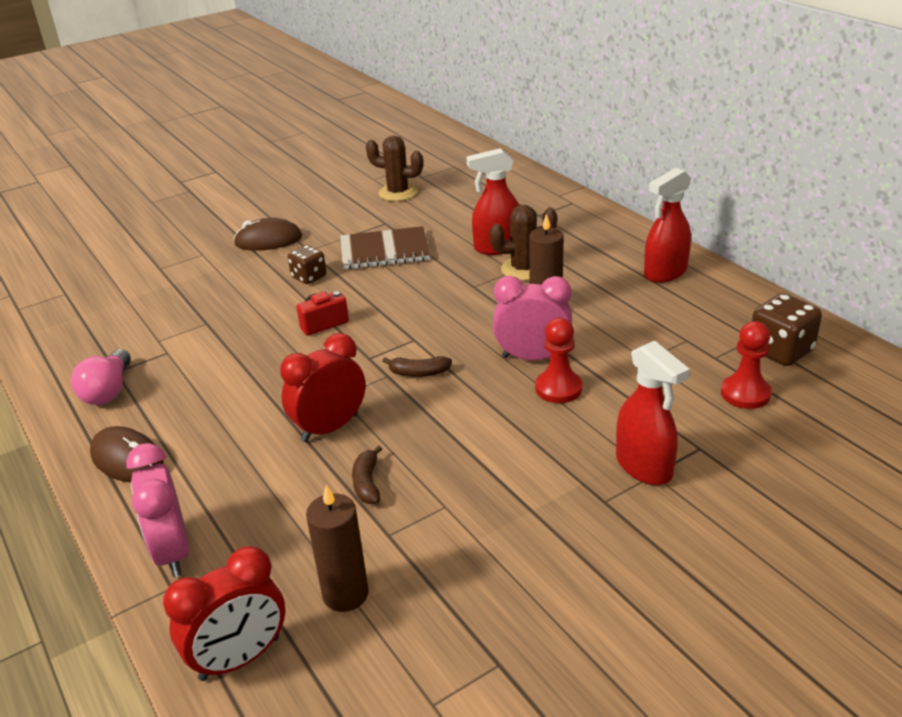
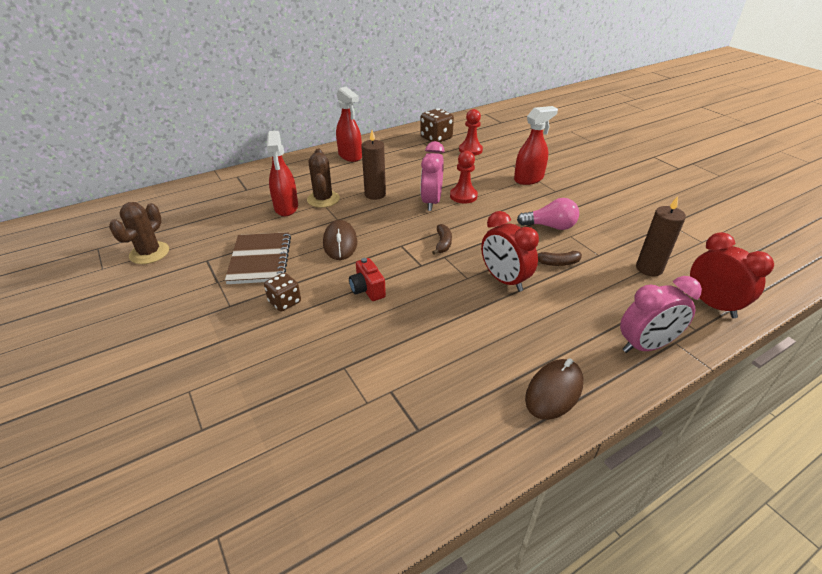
camera: 90 degrees left, 5 degrees up
(108, 391) = (453, 429): pink light bulb -> pink light bulb (550, 226)
(268, 240) = (191, 336): brown mouse -> brown mouse (340, 243)

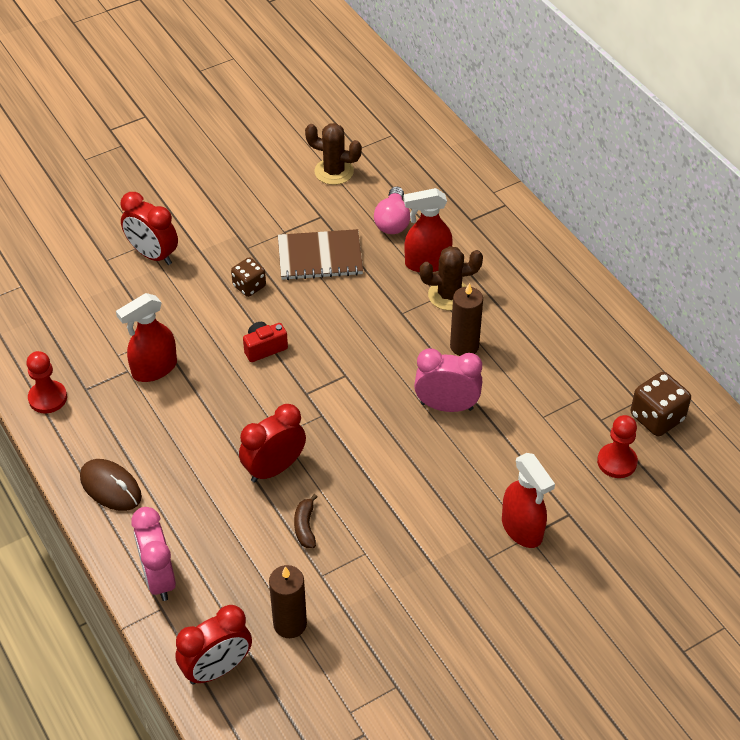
camera: 90 degrees right, 10 degrees up
(211, 381) = (153, 255): none -> red clock
(340, 243) = (350, 319): brown mouse -> none
(350, 156) = (577, 313): red spray bottle -> red spray bottle (154, 369)
(443, 243) = (348, 415): brown banana -> none
(463, 196) = (465, 442): red pawn -> red pawn (48, 398)
(550, 226) = (387, 534): pink light bulb -> pink light bulb (392, 221)

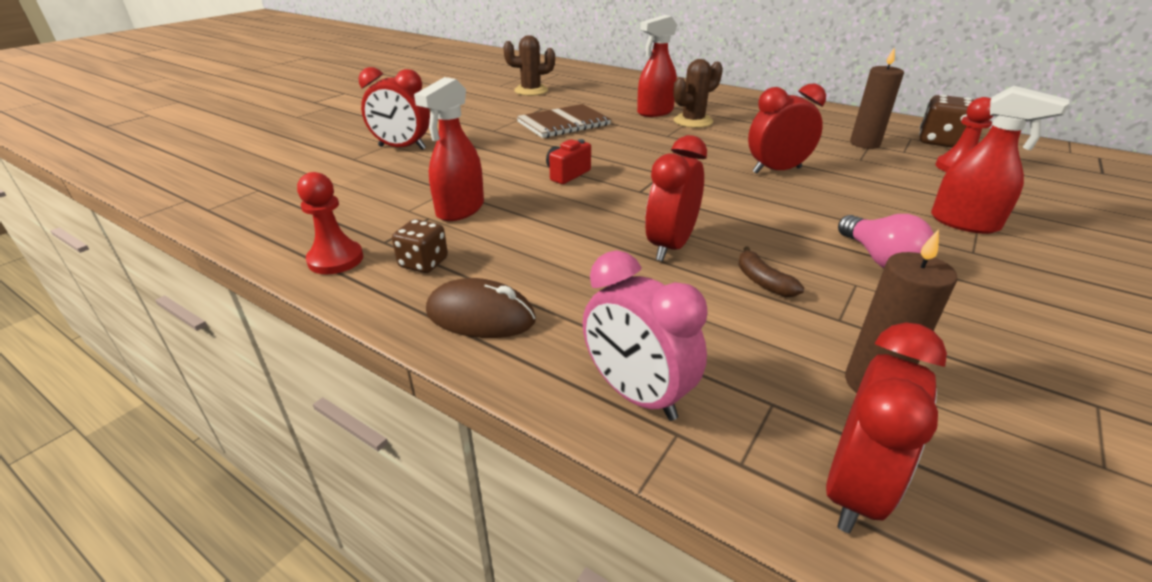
camera: 25 degrees left, 15 degrees down
(249, 286) = (515, 146): brown dice -> brown dice (423, 263)
(392, 221) = (603, 101): pink light bulb -> pink light bulb (879, 259)
(446, 406) = (776, 170): pink clock -> red clock
(464, 346) = (741, 140): brown candle -> brown candle (864, 144)

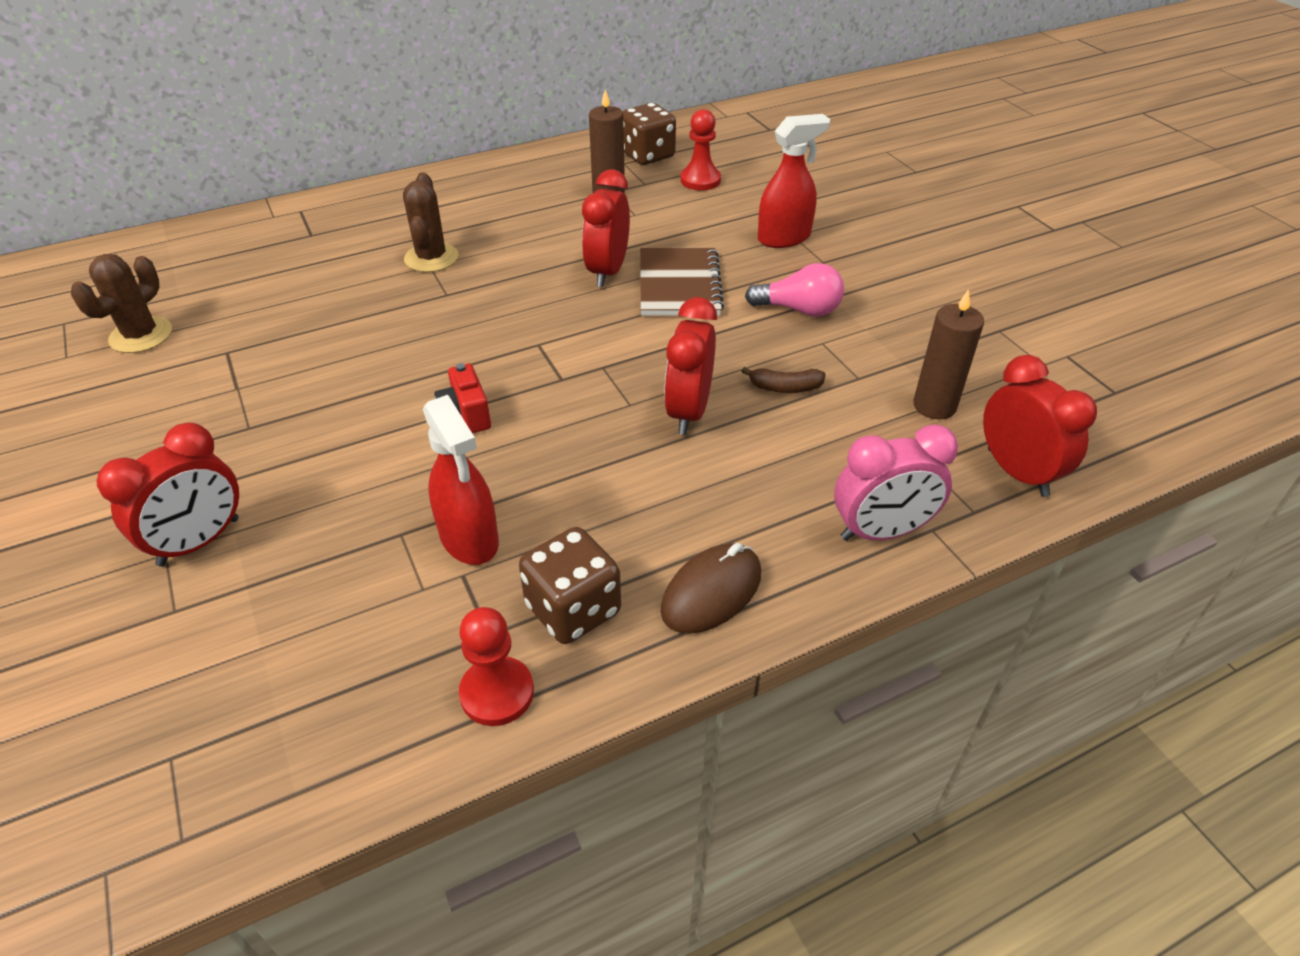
camera: 60 degrees left, 10 degrees up
(423, 263) = (573, 609): brown dice -> brown dice, size x1.52
(563, 123) = (309, 356): brown notebook -> brown notebook (679, 285)
(655, 112) = (368, 270): red spray bottle -> none
(670, 246) = (688, 412): red clock -> red clock turned 45 degrees clockwise

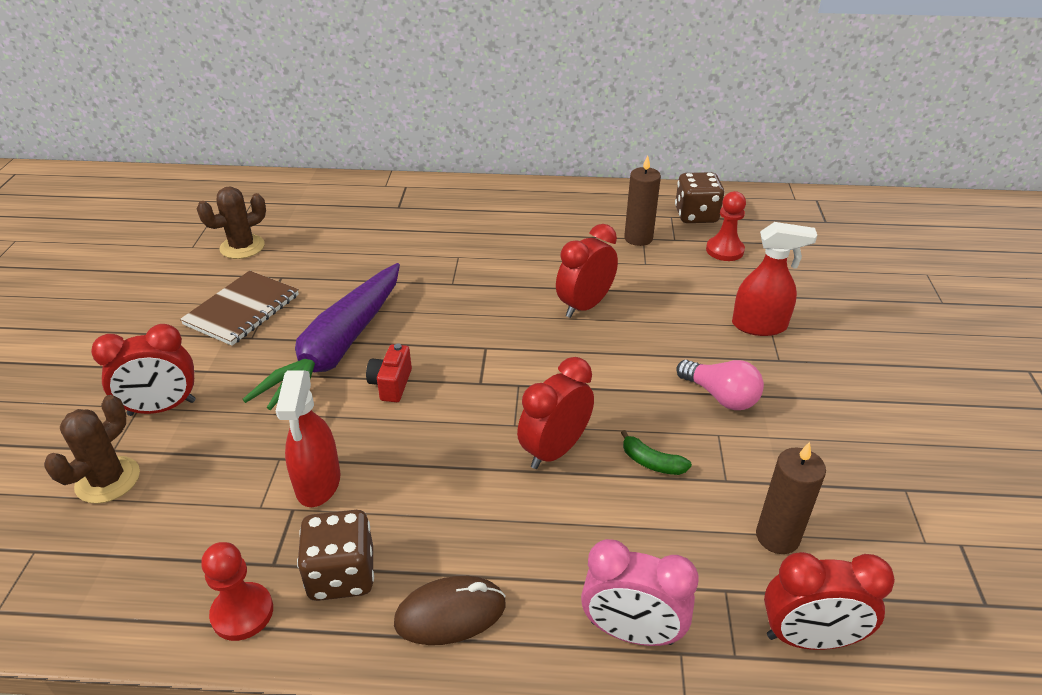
camera: 30 degrees right, 5 degrees down
(371, 402) = (338, 349): none -> purple carrot
(431, 258) = (464, 251): brown cactus -> brown cactus (108, 480)
(679, 285) = (634, 337): brown notebook -> brown notebook (242, 310)
(785, 388) = (651, 462): brown banana -> green banana
(1017, 472) = (809, 638): red clock -> red clock turned 90 degrees clockwise

